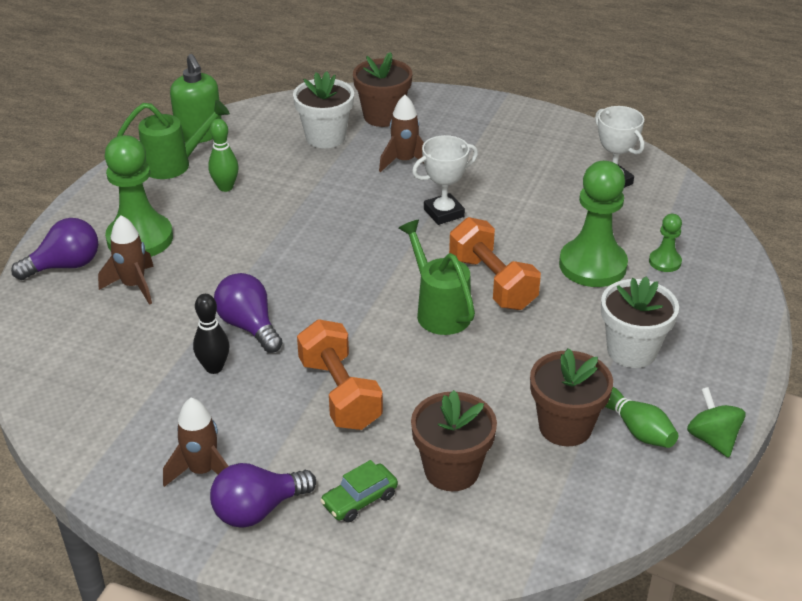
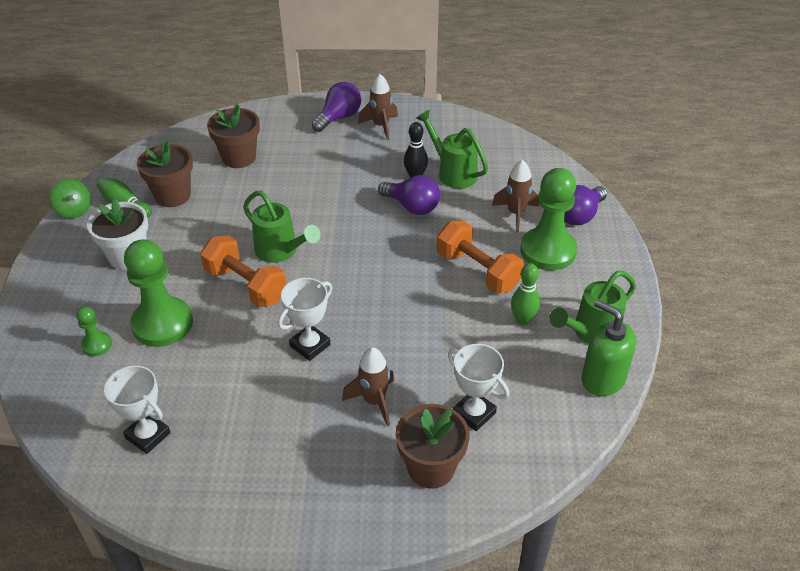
camera: 160 degrees right, 5 degrees up
(161, 359) = (453, 173): none -> green watering can
(325, 137) = (474, 413): white flower pot -> white trophy
(340, 393) = (325, 181): orange dumbbell -> orange dumbbell (477, 271)
(359, 500) = (286, 133): green car -> none

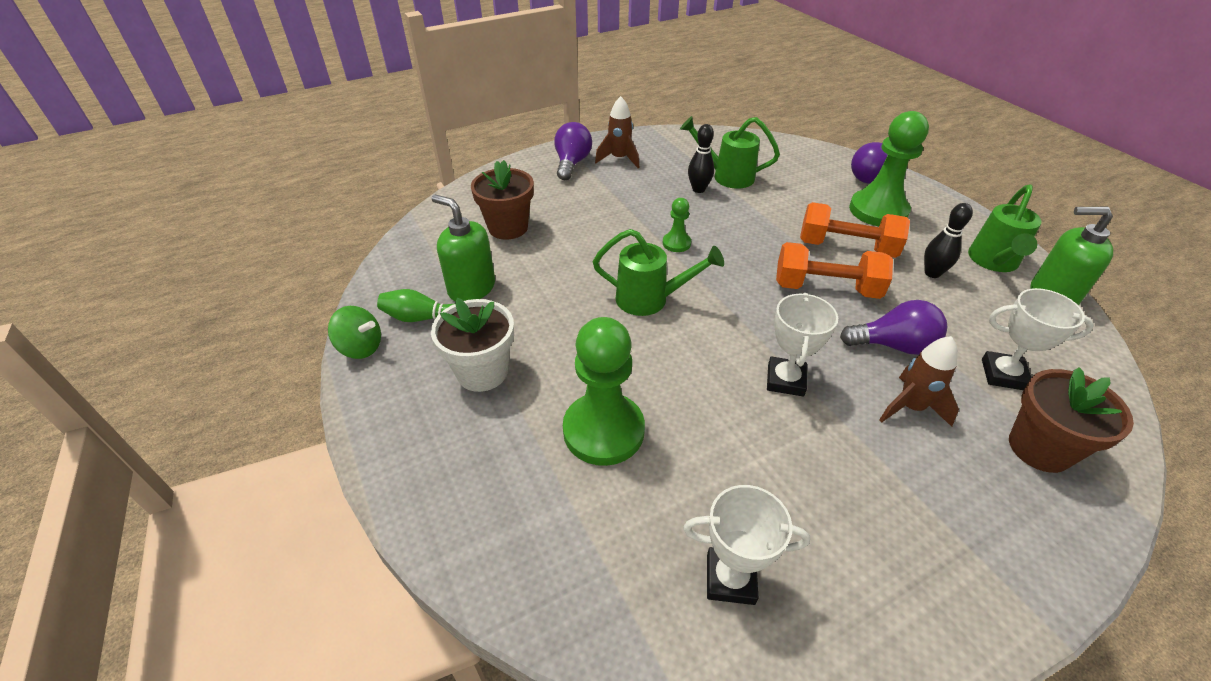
camera: 30 degrees left, 0 degrees up
(97, 345) = (547, 495): green pawn -> green pawn (676, 243)
(173, 195) = (471, 288): brown flower pot -> green soap dispenser
(246, 285) = (651, 348): orange dumbbell -> orange dumbbell (826, 288)
(412, 207) = (726, 215): purple light bulb -> purple light bulb (893, 345)
(516, 214) = (817, 191): brown rocket -> none
(523, 319) = (932, 273): green bowling pin -> black bowling pin

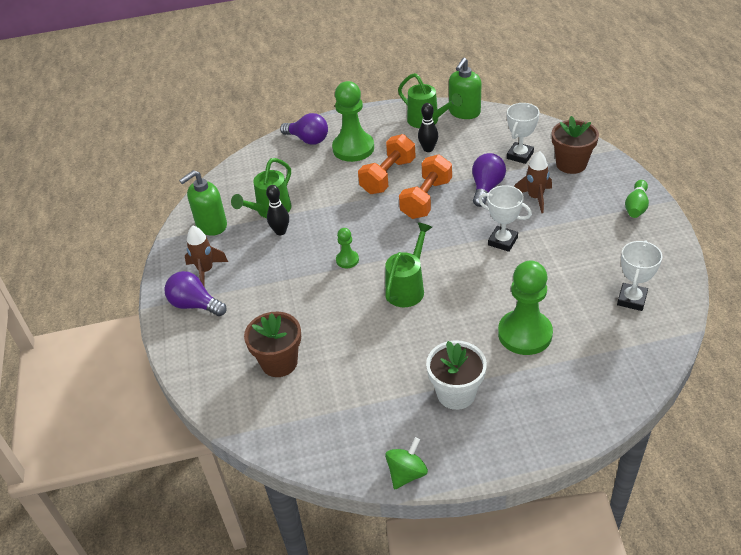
camera: 70 degrees left, 0 degrees up
(422, 318) = (383, 430): green bowling pin -> green bowling pin (636, 206)
(471, 288) = (356, 394): green soap dispenser -> green soap dispenser (211, 225)

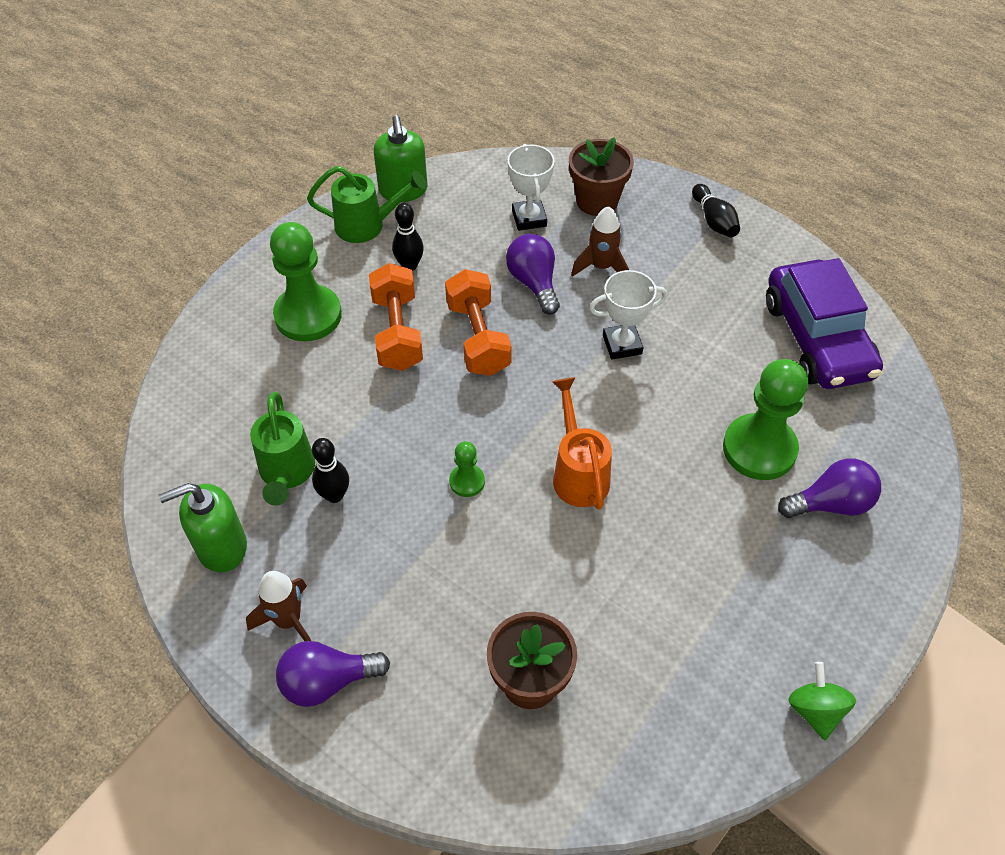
camera: 45 degrees left, 10 degrees up
(211, 225) = (221, 547): green soap dispenser -> green soap dispenser turned 60 degrees clockwise
(308, 139) = (228, 335): purple light bulb -> purple light bulb (831, 504)
(407, 288) = (578, 473): green watering can -> orange watering can
(456, 394) = (765, 573): white flower pot -> none
(632, 299) = (817, 338): white trophy -> purple car
(636, 206) = (714, 220): green bowling pin -> black bowling pin

